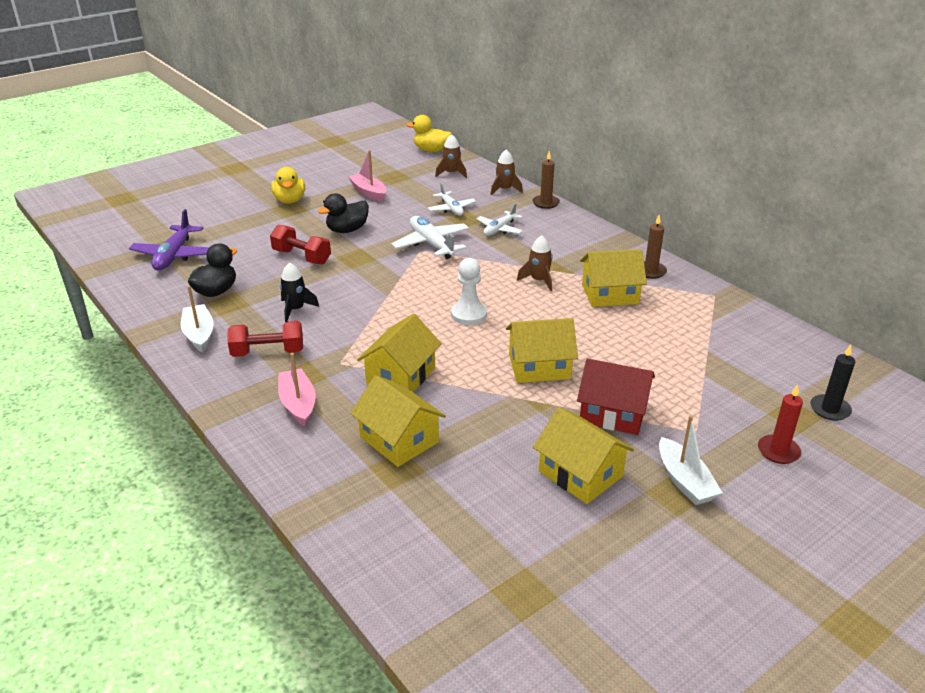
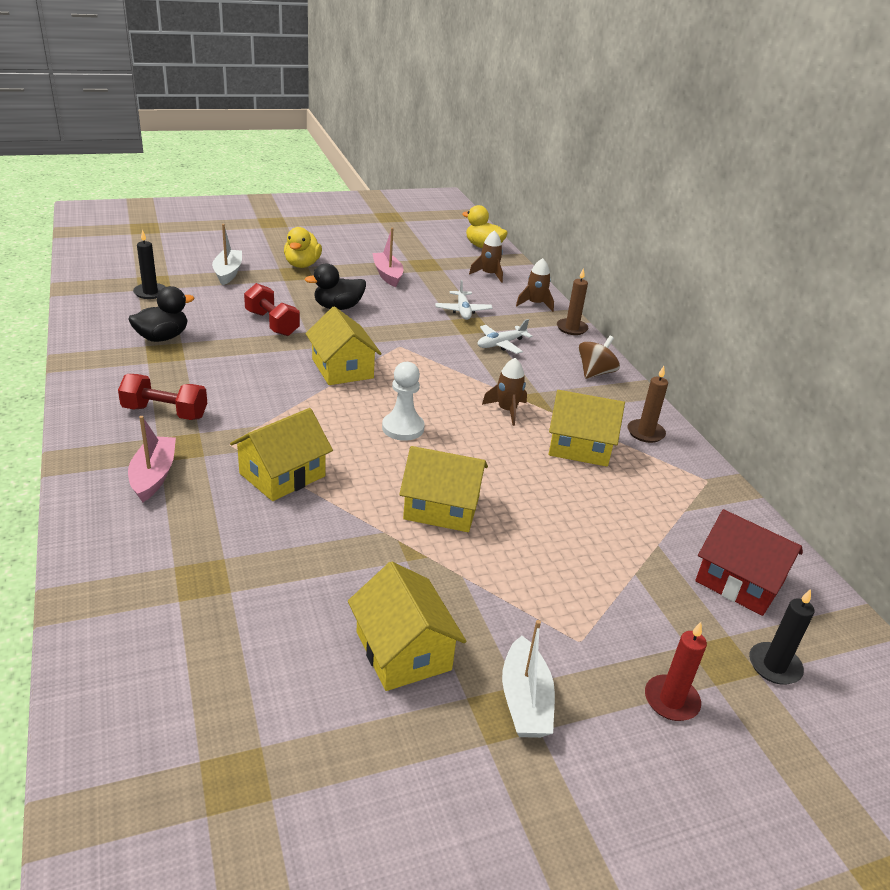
camera: 15 degrees right, 0 degrees up
(174, 256) = (150, 293): purple plane -> black candle
(199, 334) = (113, 376): white boat -> white boat (228, 273)
(295, 309) = (226, 375): black rocket -> none
(399, 439) = (228, 546): yellow house -> yellow house (342, 368)
(431, 244) = (415, 342): white plane -> none
(586, 234) = (595, 373): none -> brown spinning top
(613, 413) = (492, 588): red house -> red house (739, 582)

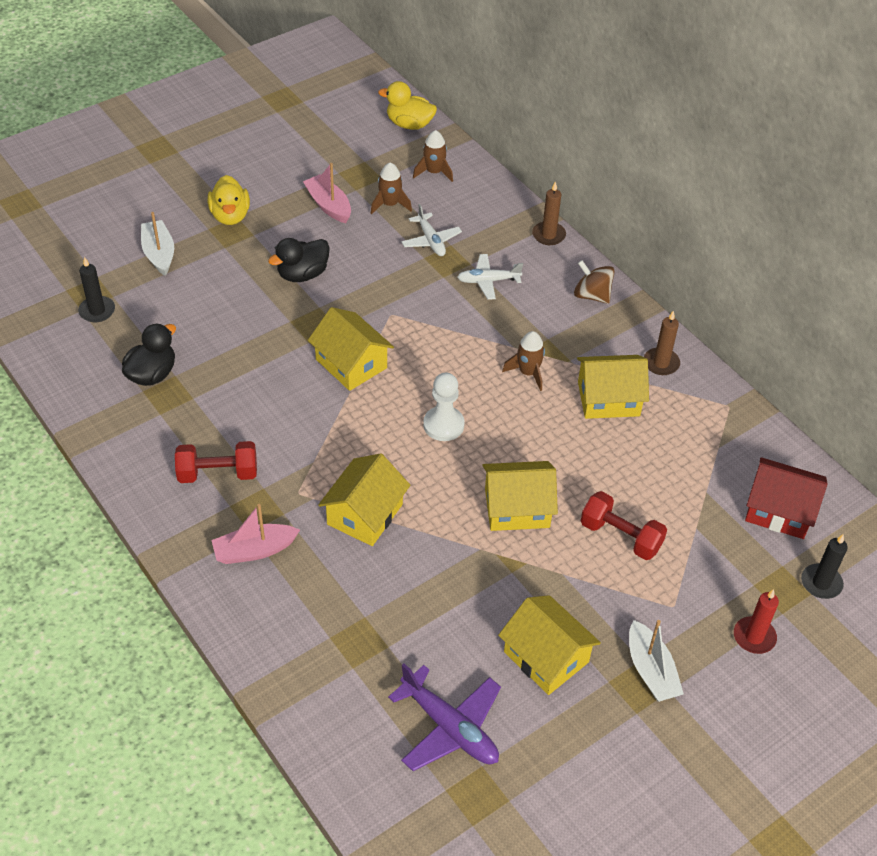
camera: 15 degrees left, 15 degrees up
(154, 476) = (254, 550): pink boat -> pink boat turned 90 degrees counterclockwise
(248, 692) = (450, 727): none -> purple plane
(272, 323) = (249, 320): red dumbbell -> red dumbbell (621, 536)
(501, 344) = (488, 281): white plane -> white plane turned 45 degrees clockwise
(535, 304) = (499, 207): brown rocket -> brown rocket (390, 204)
(595, 373) = (592, 295): brown spinning top -> brown spinning top turned 75 degrees counterclockwise

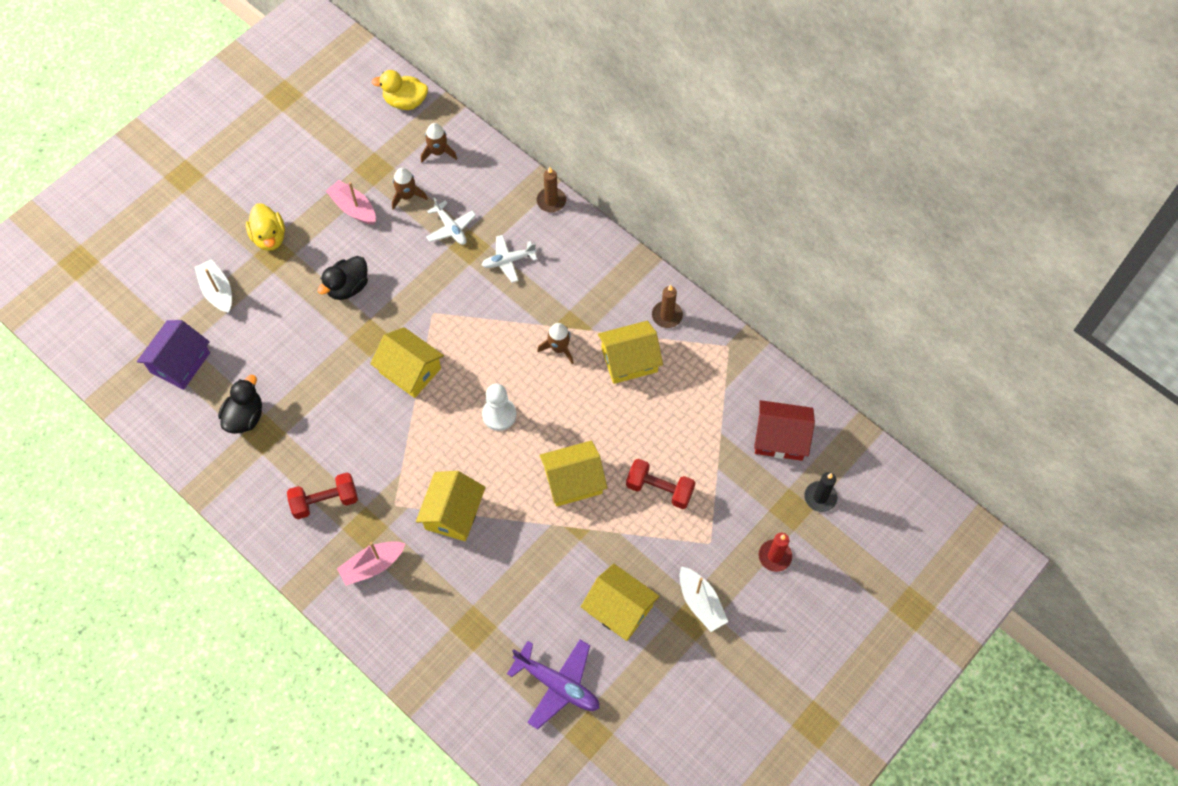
camera: 10 degrees left, 15 degrees up
(97, 311) = (180, 362): black candle -> purple house
(592, 295) = (599, 257): brown spinning top -> none

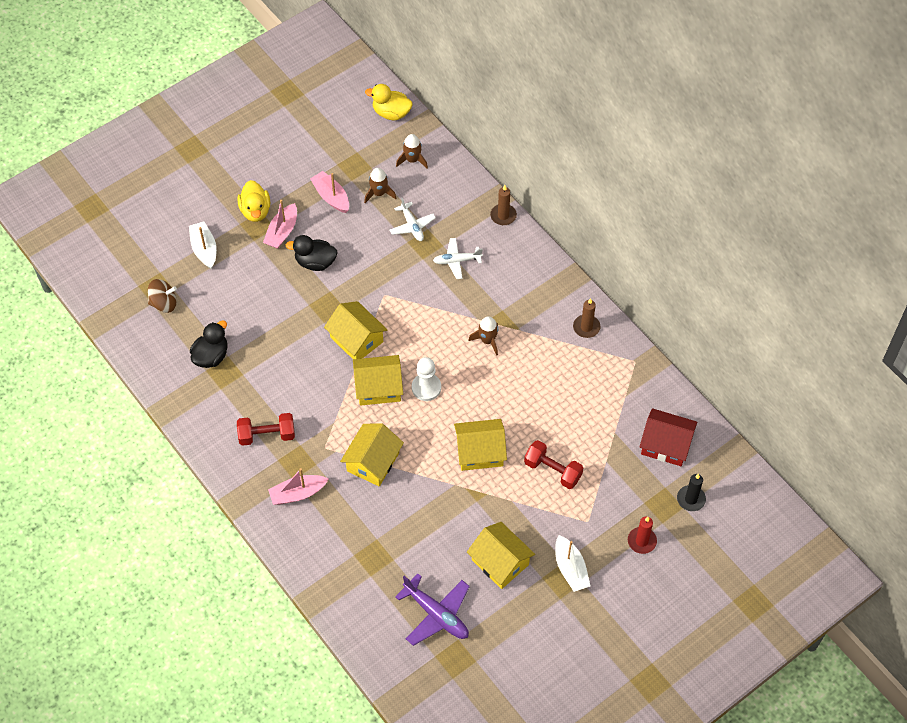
camera: 10 degrees right, 5 degrees down
(180, 362) = (164, 303): purple house -> brown spinning top
(304, 257) = (282, 232): none -> pink boat
(348, 287) = (315, 262): black duck -> black duck turned 45 degrees clockwise
(629, 360) = (546, 360): yellow house -> yellow house (378, 387)

